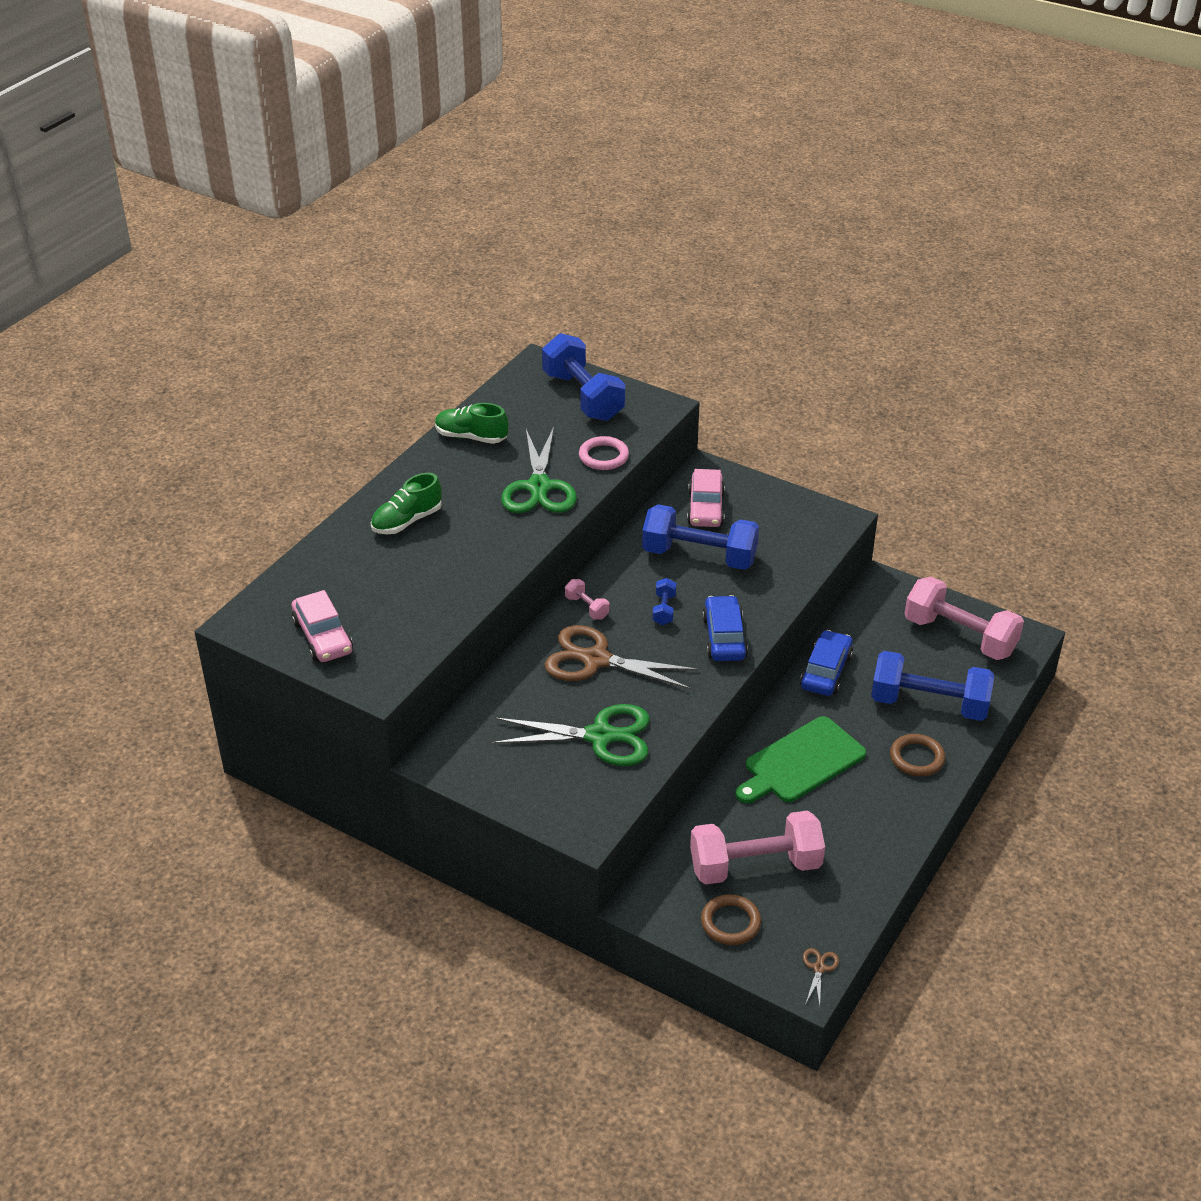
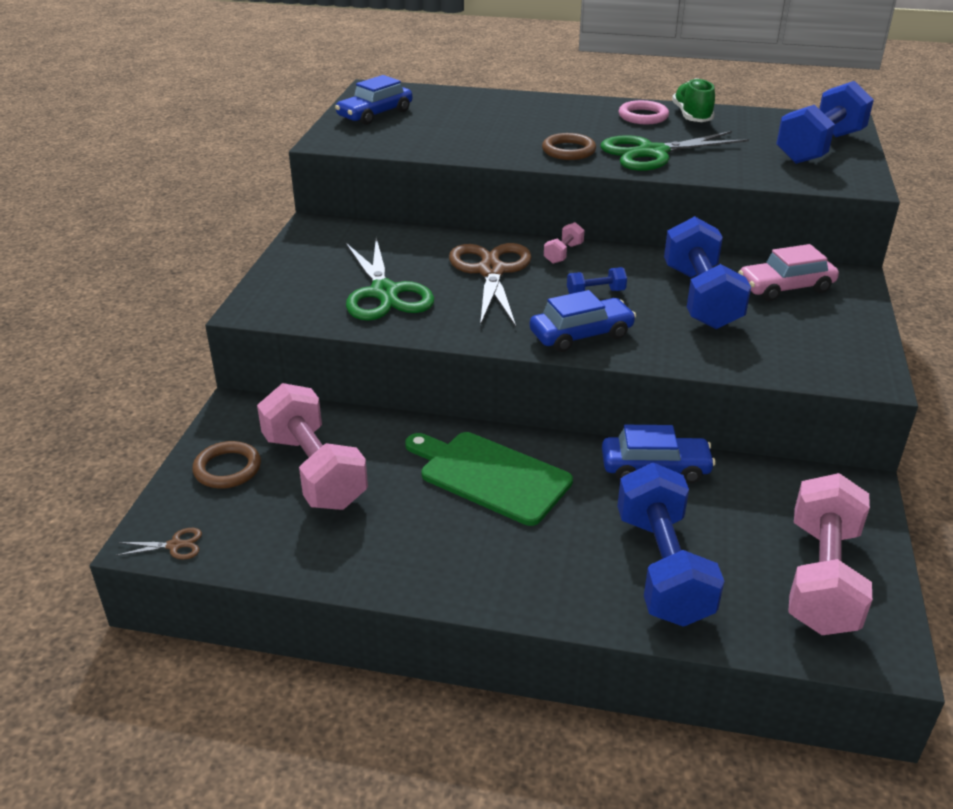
camera: 70 degrees right, 5 degrees down
(323, 637) = (375, 114): pink car -> blue car
(407, 521) = (547, 115): green shoe -> none
(603, 456) = (736, 171): pink ring -> pink ring (643, 116)
(917, 758) = (554, 572): brown ring -> brown ring (568, 151)

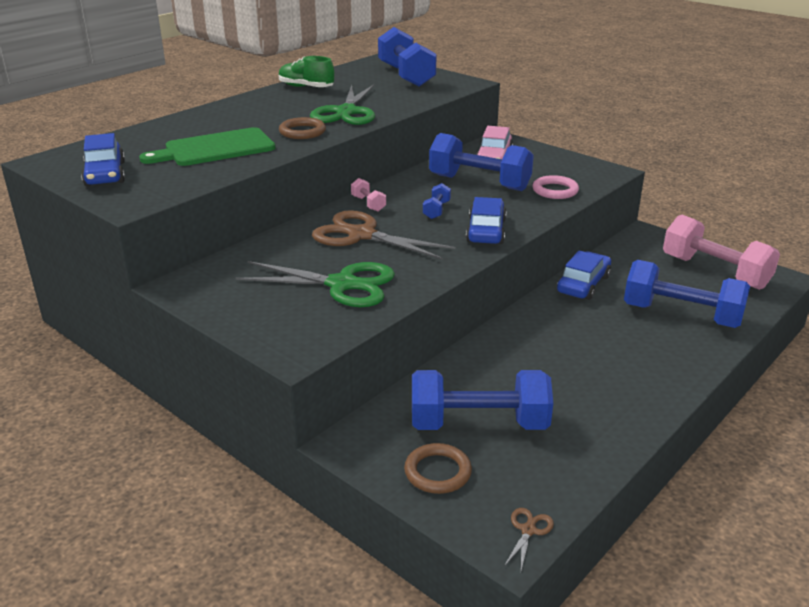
camera: 60 degrees left, 5 degrees down
(314, 471) = (478, 424): pink dumbbell -> blue dumbbell
(490, 476) = (546, 346): green cutting board -> green cutting board (215, 149)
(643, 116) = (282, 98): pink ring -> pink ring (555, 190)

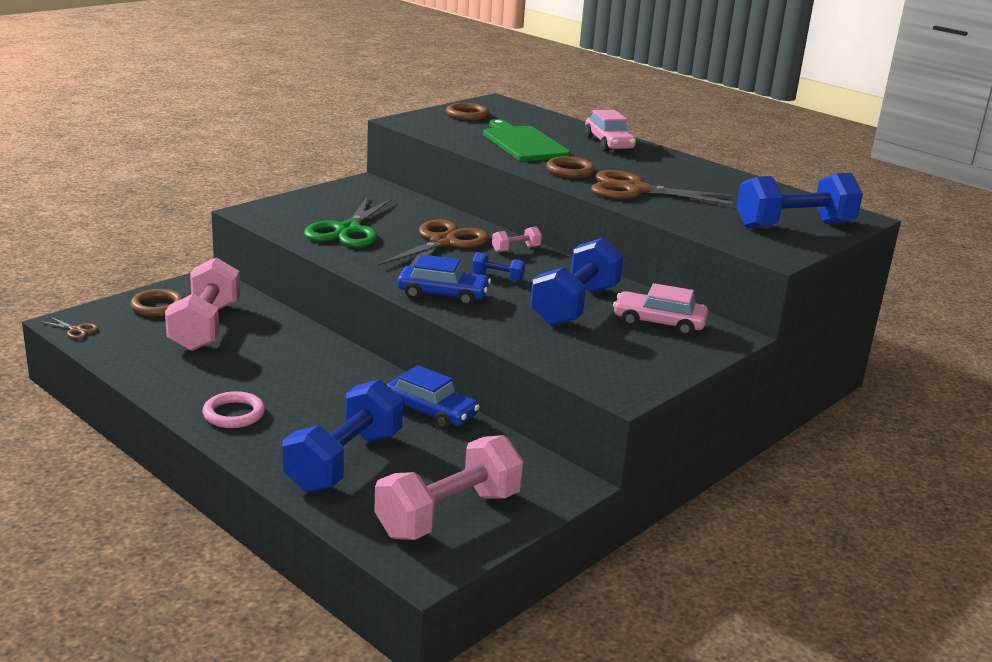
camera: 90 degrees right, 5 degrees down
(105, 174) = (467, 115): blue car -> brown ring
(212, 118) = (608, 143): none -> pink car
(306, 87) = (722, 178): green shoe -> none
(346, 112) = (635, 190): green scissors -> brown scissors
(478, 424) = (205, 327): blue dumbbell -> pink dumbbell
(555, 190) = (552, 345): pink ring -> pink ring (234, 414)

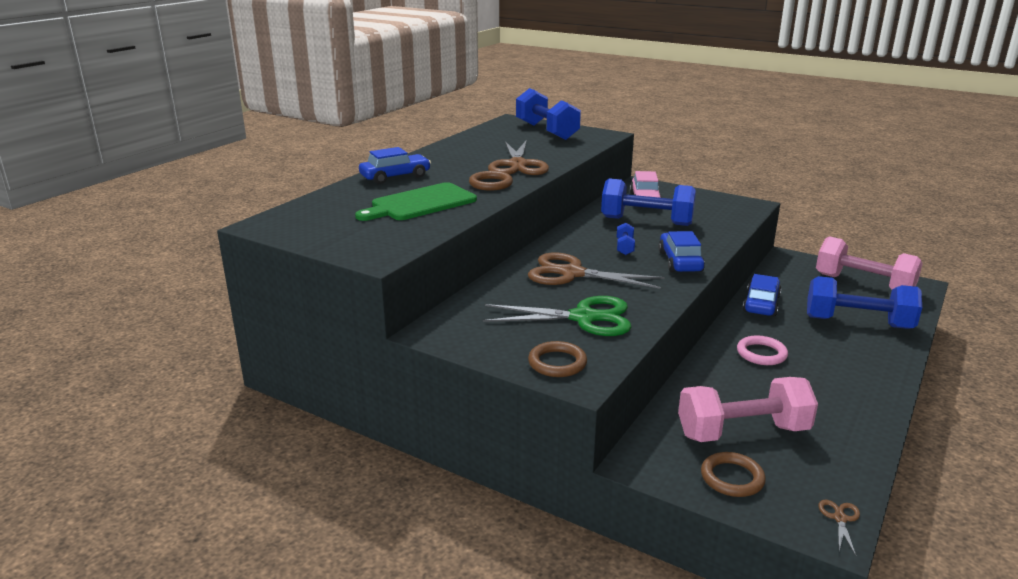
camera: 100 degrees left, 0 degrees up
(234, 414) = (861, 377): pink ring -> pink ring (761, 354)
(467, 115) = (331, 232): brown ring -> brown ring (557, 363)
(516, 249) = (560, 246): pink dumbbell -> none
(608, 143) = (395, 176): pink car -> blue car

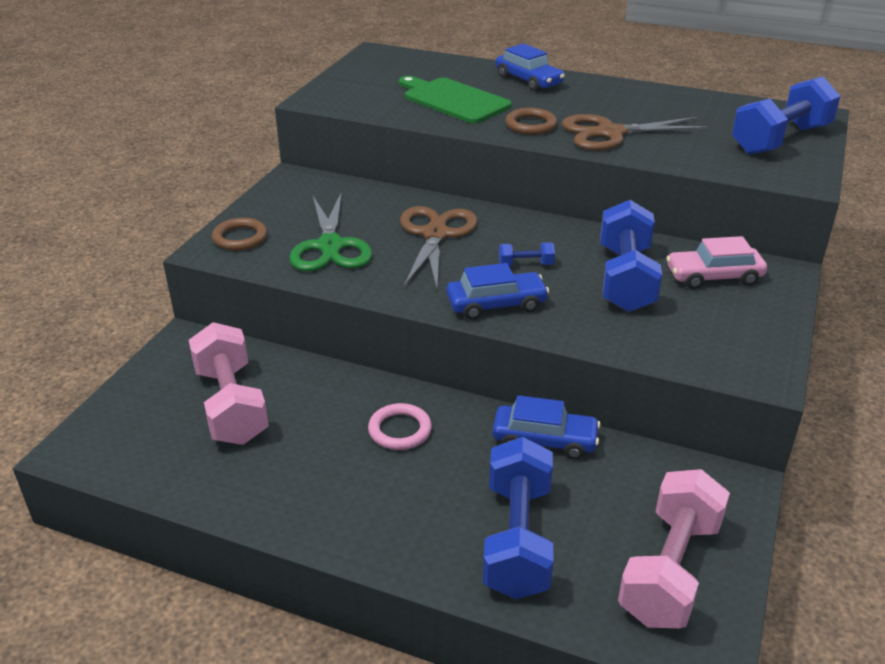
camera: 80 degrees right, 10 degrees up
(732, 478) = (157, 394): brown ring -> none
(840, 518) = (88, 459): brown scissors -> none

